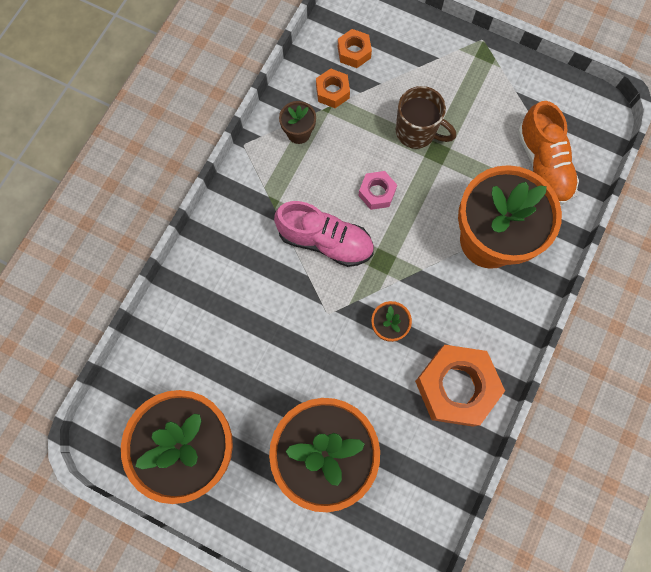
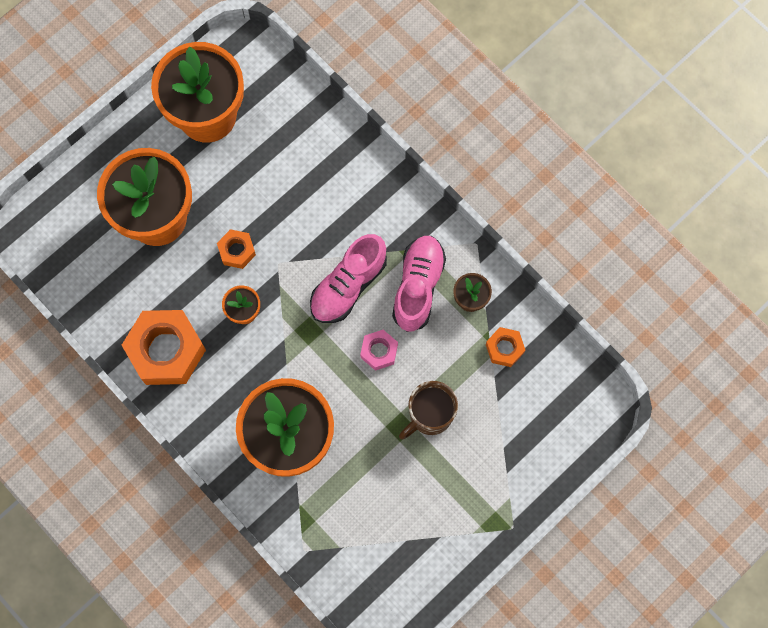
camera: 110 degrees right, 0 degrees up
(303, 180) = (418, 287): none -> pink shoe
(354, 52) = (543, 387): orange nut -> orange nut (237, 251)
(543, 164) = (348, 528): orange shoe -> none

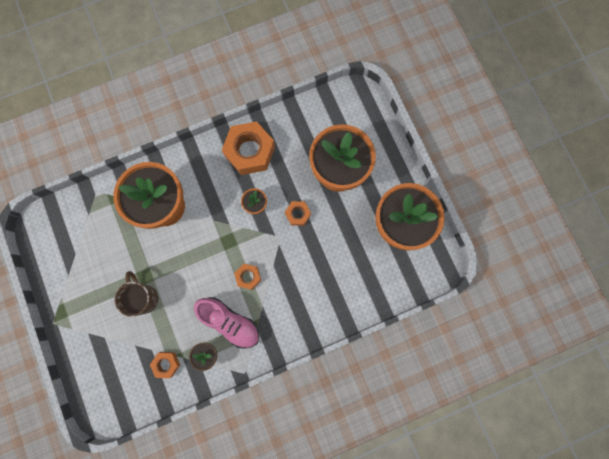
camera: 110 degrees right, 5 degrees up
(348, 285) = (248, 277): pink shoe -> orange nut
(379, 351) = (197, 281): pink nut -> none

